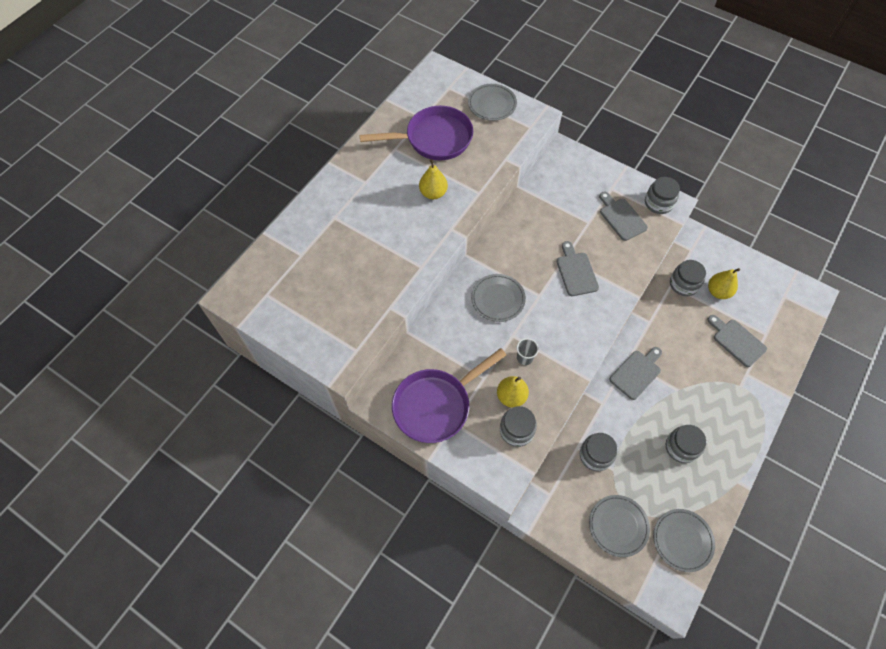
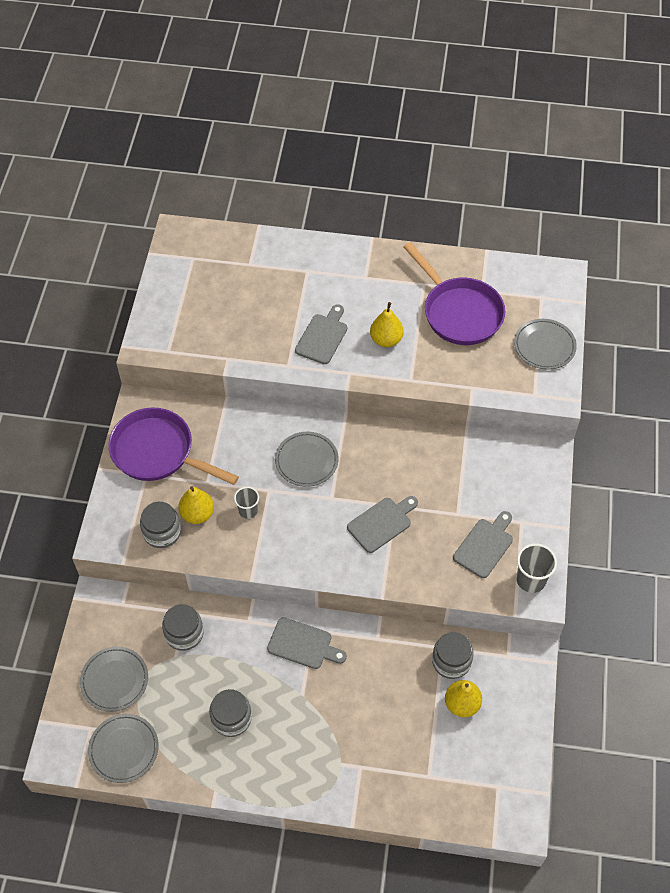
camera: 65 degrees right, 5 degrees down
(658, 203) = (531, 579): grey jar -> grey cup
(737, 341) = (401, 744): grey cutting board -> grey cutting board (323, 336)

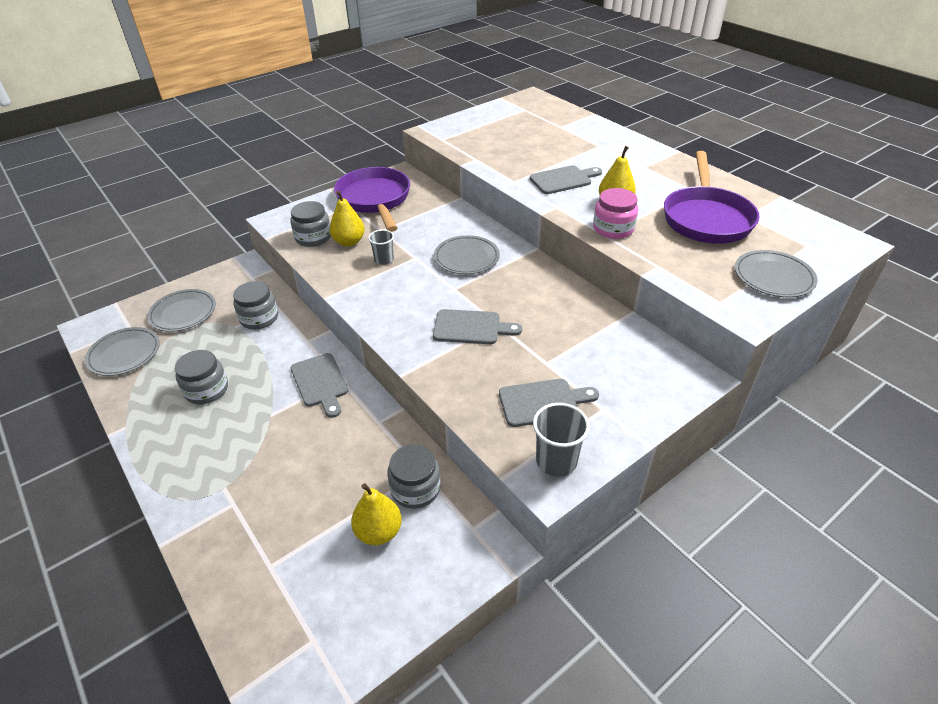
camera: 45 degrees right, 15 degrees down
(410, 369) = (613, 229): none -> pink jar

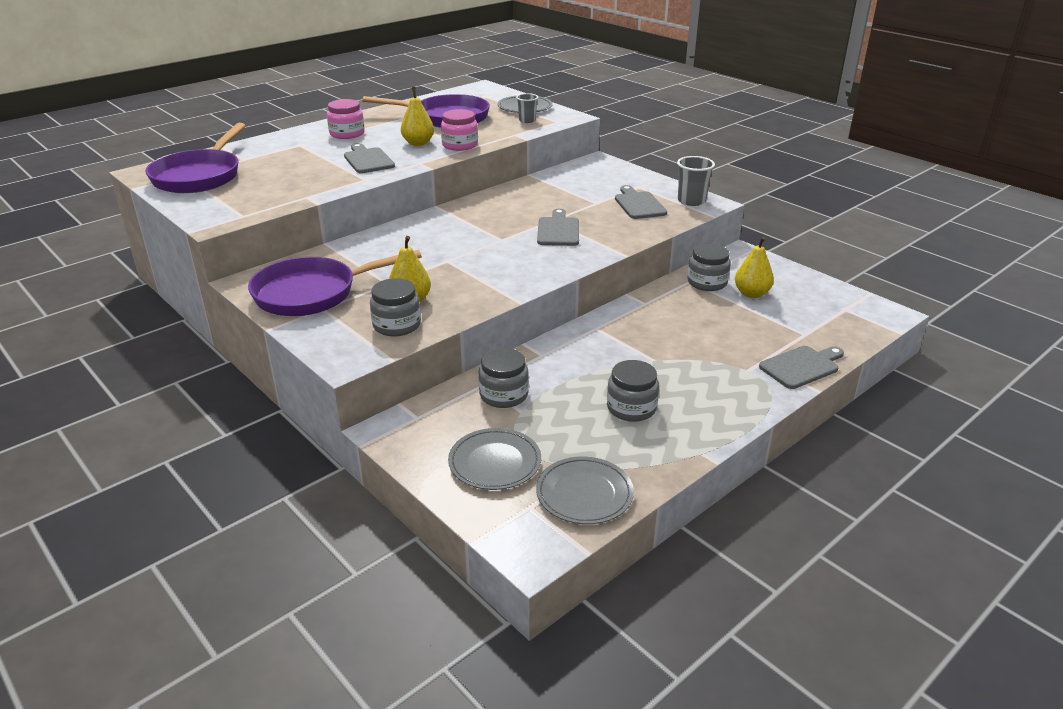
camera: 95 degrees left, 10 degrees down
(320, 383) = (604, 338): grey cutting board -> grey cutting board (802, 366)
(384, 260) = (450, 277): grey cup -> grey cup (527, 120)
(466, 258) = (449, 235): grey plate -> none
(523, 115) = (199, 176): none -> purple pan
(635, 165) = (347, 134): none -> pink jar

